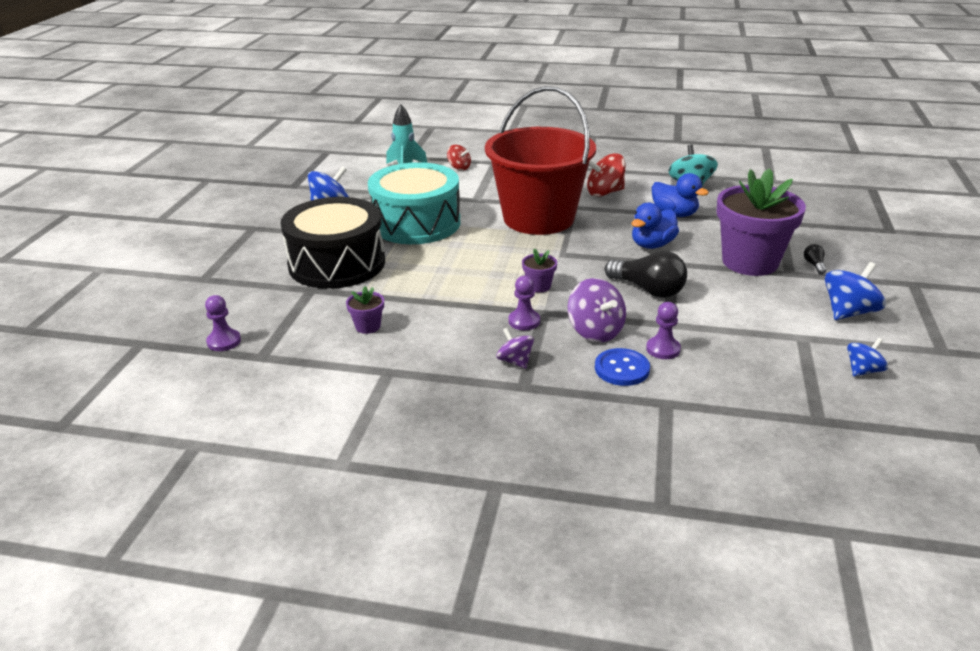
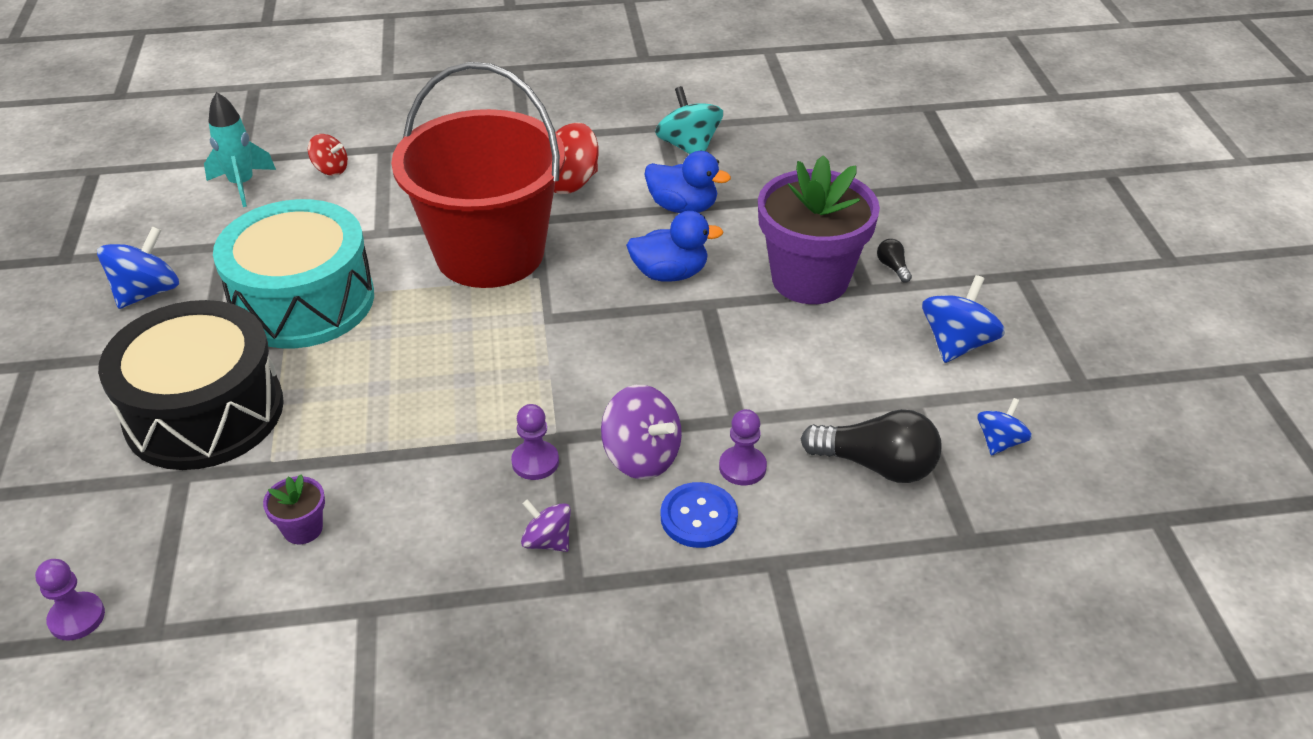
camera: 20 degrees left, 10 degrees up
(539, 286) = (534, 389): purple flower pot -> none
(648, 289) = (689, 361): black light bulb -> black light bulb (876, 465)
(652, 245) = (670, 274): blue duck -> blue duck turned 120 degrees counterclockwise

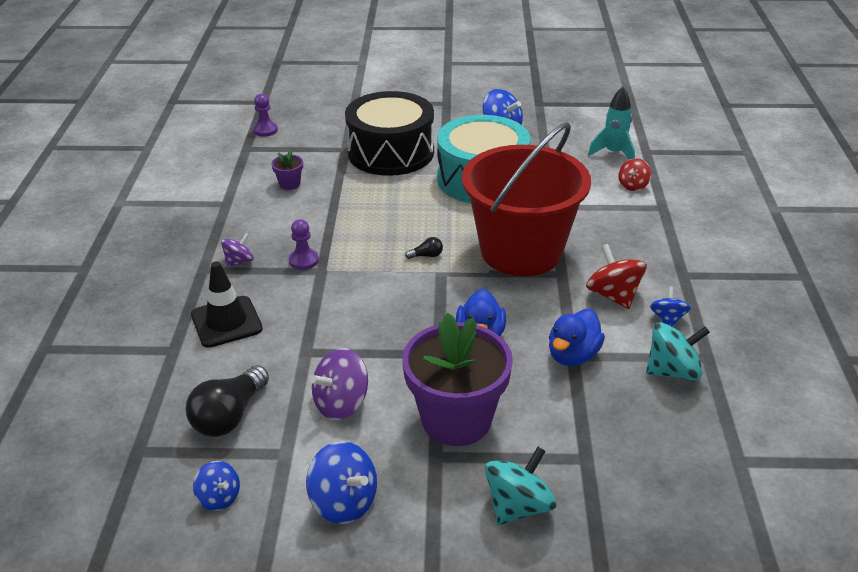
camera: 100 degrees right, 5 degrees down
(606, 148) = (667, 319): none -> blue spinning top
(641, 457) = (289, 303): purple spinning top -> purple spinning top (341, 404)
(699, 517) = (226, 322): blue button -> black traffic cone
(742, 467) = (259, 347): purple pawn -> none
(892, 267) = (463, 482): black light bulb -> black light bulb (426, 255)
(905, 232) = (518, 506): none -> turquoise spinning top

